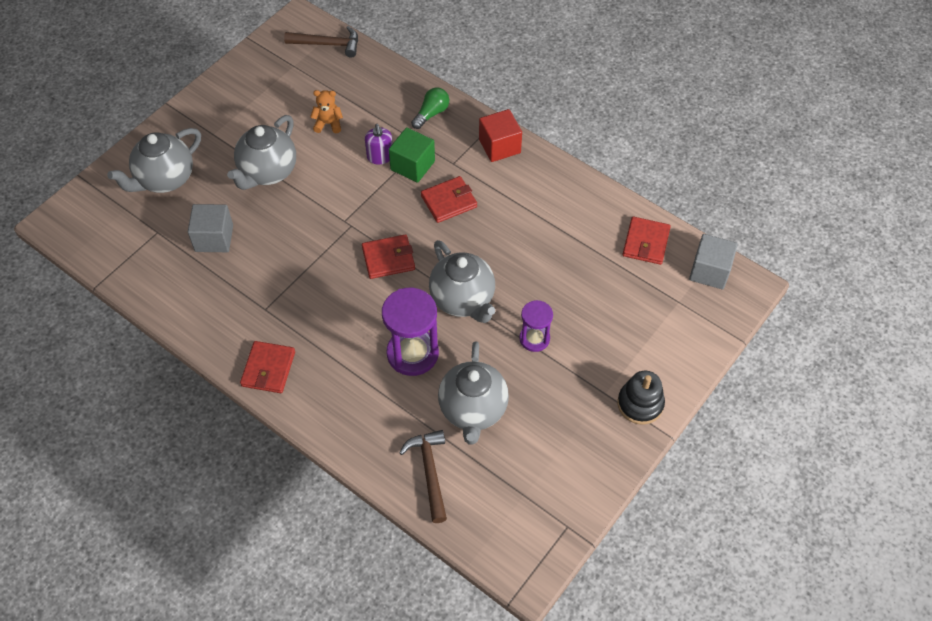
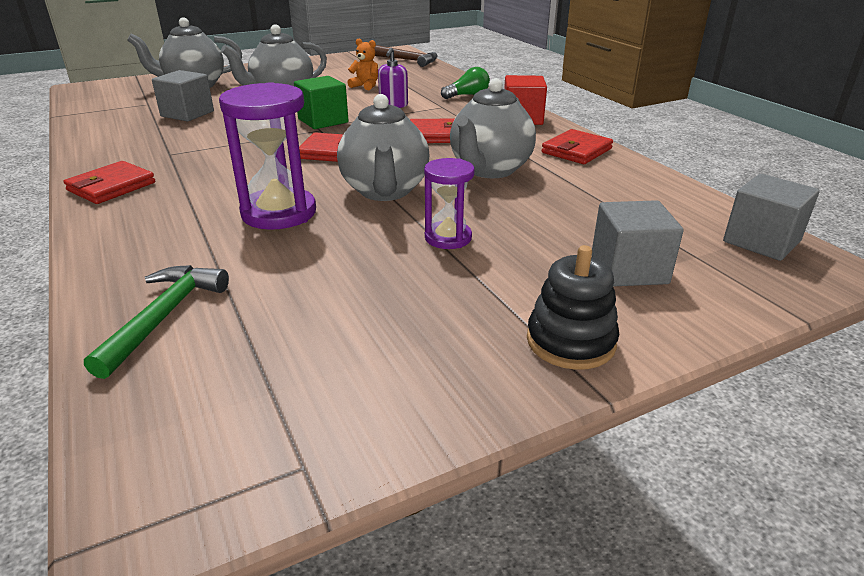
camera: 25 degrees right, 25 degrees down
(412, 165) = (420, 113): green cube -> green cube (323, 121)
(429, 471) = (164, 316): brown hammer -> green hammer
(473, 410) = (297, 275): grey teapot -> grey teapot (489, 170)
(646, 242) = (667, 201): red wallet -> red wallet (576, 151)
(647, 330) = (629, 269): none -> grey cube

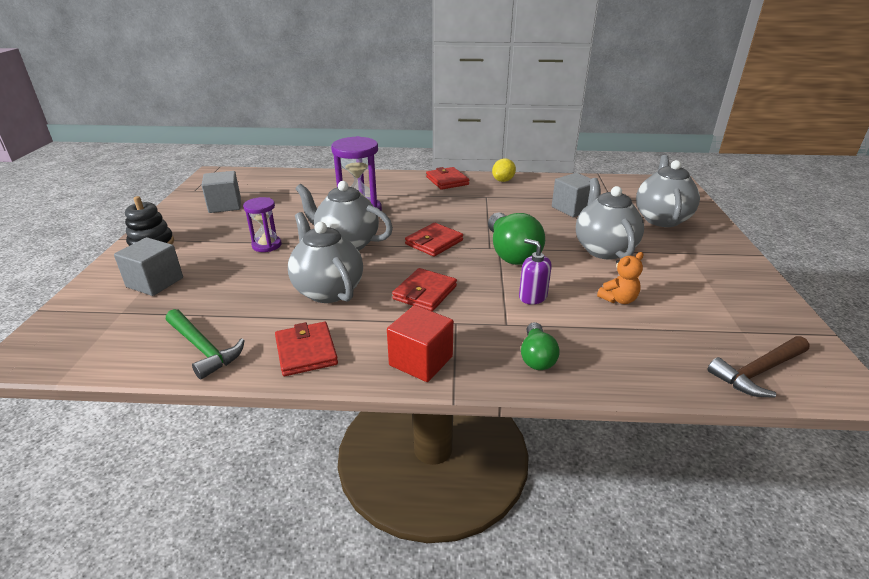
camera: 120 degrees right, 0 degrees up
(99, 155) = (503, 180): none -> yellow lemon
(164, 316) = (302, 181): green hammer -> green hammer (203, 349)
(323, 121) = (511, 253): green cube -> green light bulb
(761, 241) = (80, 349): grey cube -> grey cube (225, 205)

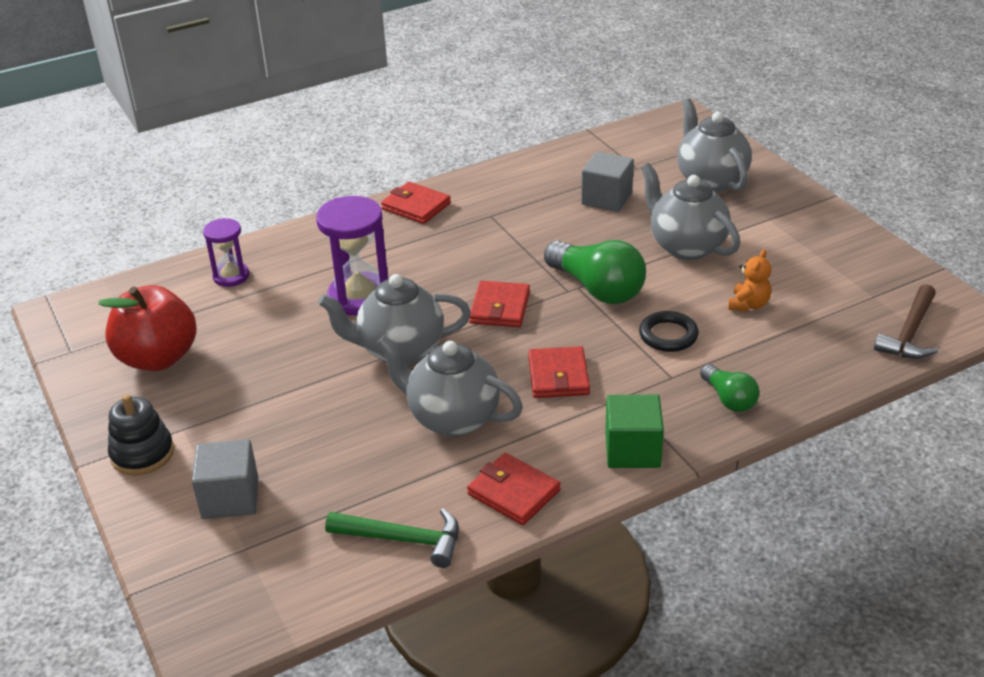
camera: 30 degrees left, 5 degrees up
(225, 205) = (158, 358): grey cube -> red apple
(267, 245) = (302, 392): purple hourglass -> purple hourglass (231, 276)
(421, 361) = (632, 450): red cube -> green cube
(503, 180) = (486, 181): yellow lemon -> none
(532, 297) = (668, 335): purple soap dispenser -> black ring

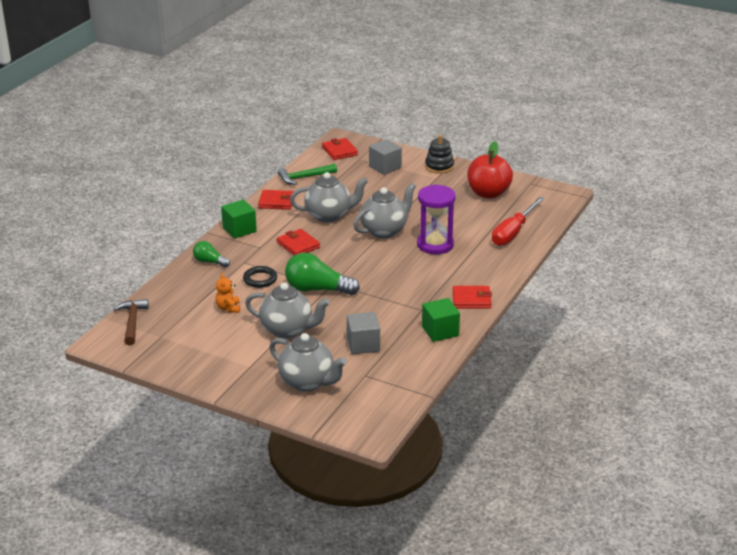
camera: 145 degrees right, 5 degrees down
(231, 276) = (513, 232): purple hourglass -> red screwdriver
(500, 184) = (440, 331): none -> green cube
(500, 308) = (358, 263): red wallet -> red wallet (339, 151)

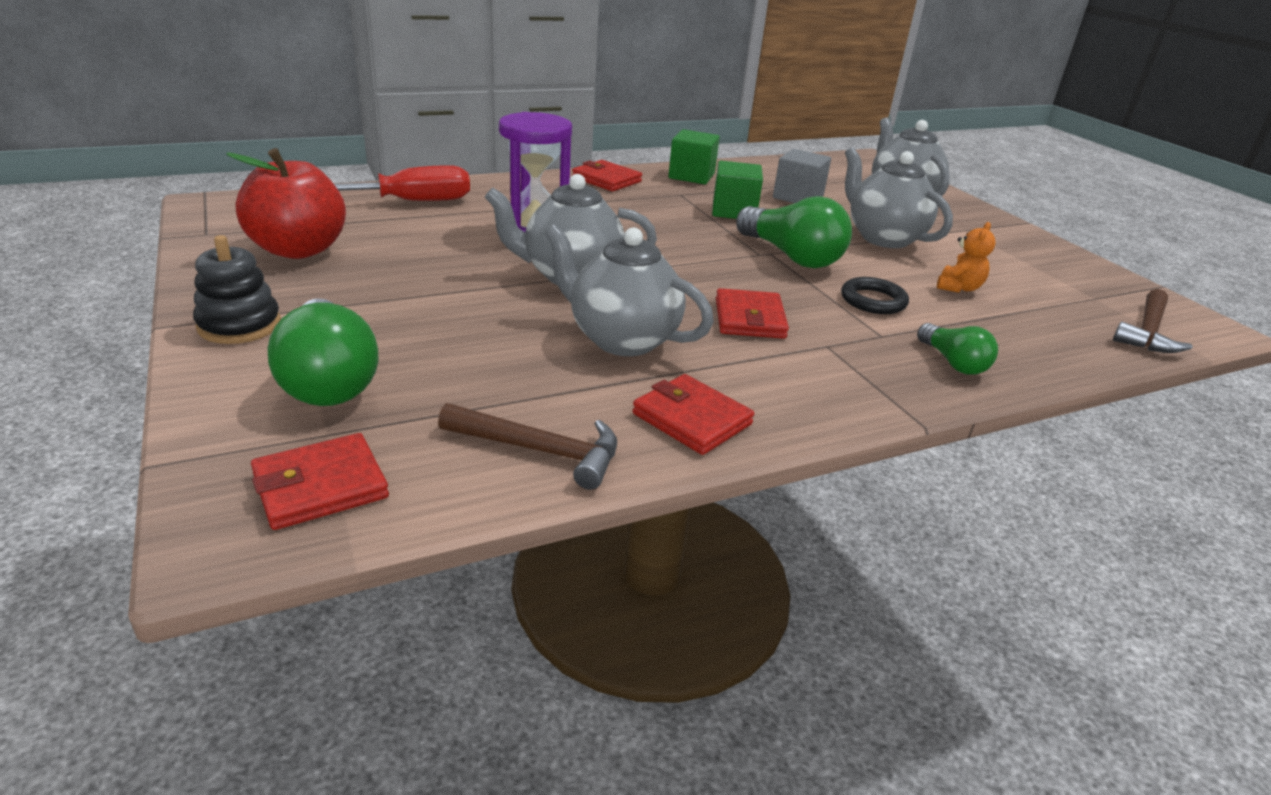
camera: 145 degrees left, 0 degrees up
(239, 230) = (842, 396): green cube -> green cube (734, 211)
(304, 177) = (541, 451): green hammer -> brown hammer
(339, 151) = (320, 486): red wallet -> red wallet turned 45 degrees clockwise
(385, 167) = (328, 379): grey cube -> green light bulb

